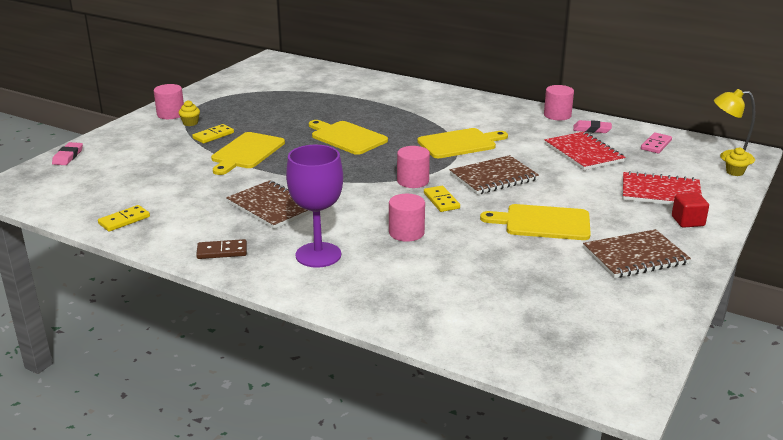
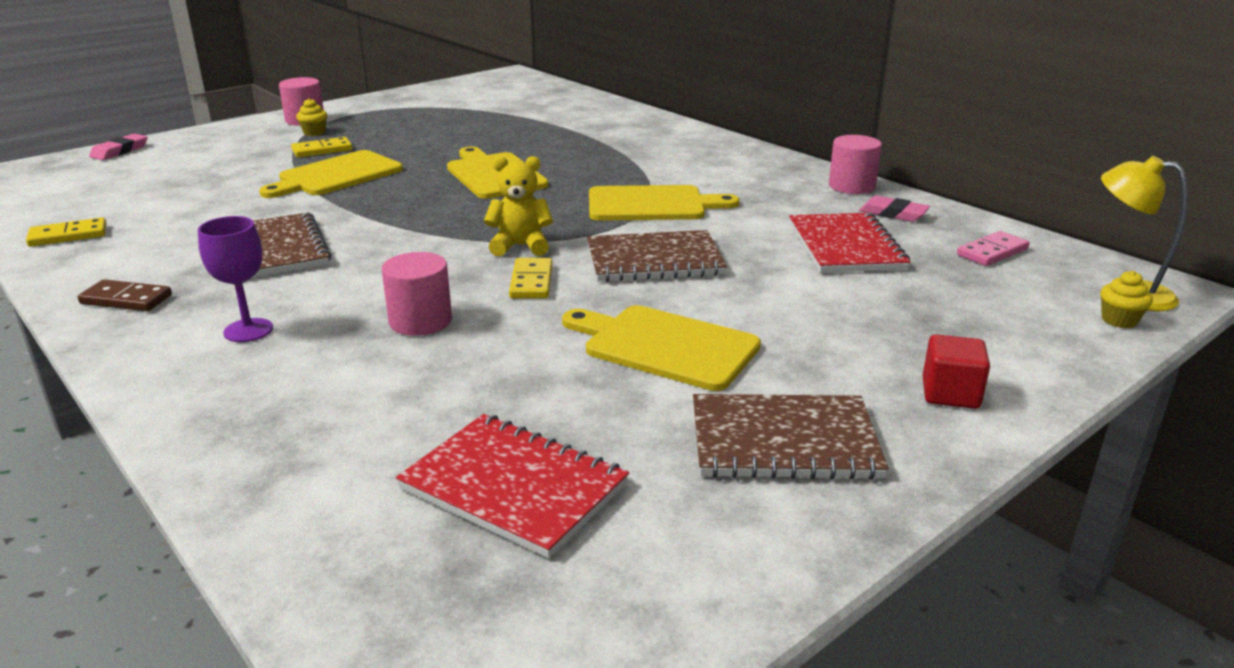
camera: 20 degrees right, 0 degrees up
(318, 255) = (248, 330): purple goblet -> purple goblet, size x0.60
(413, 181) = (520, 246): pink cylinder -> yellow teddy bear
(660, 192) = (936, 332): red notebook -> red notebook (514, 487)

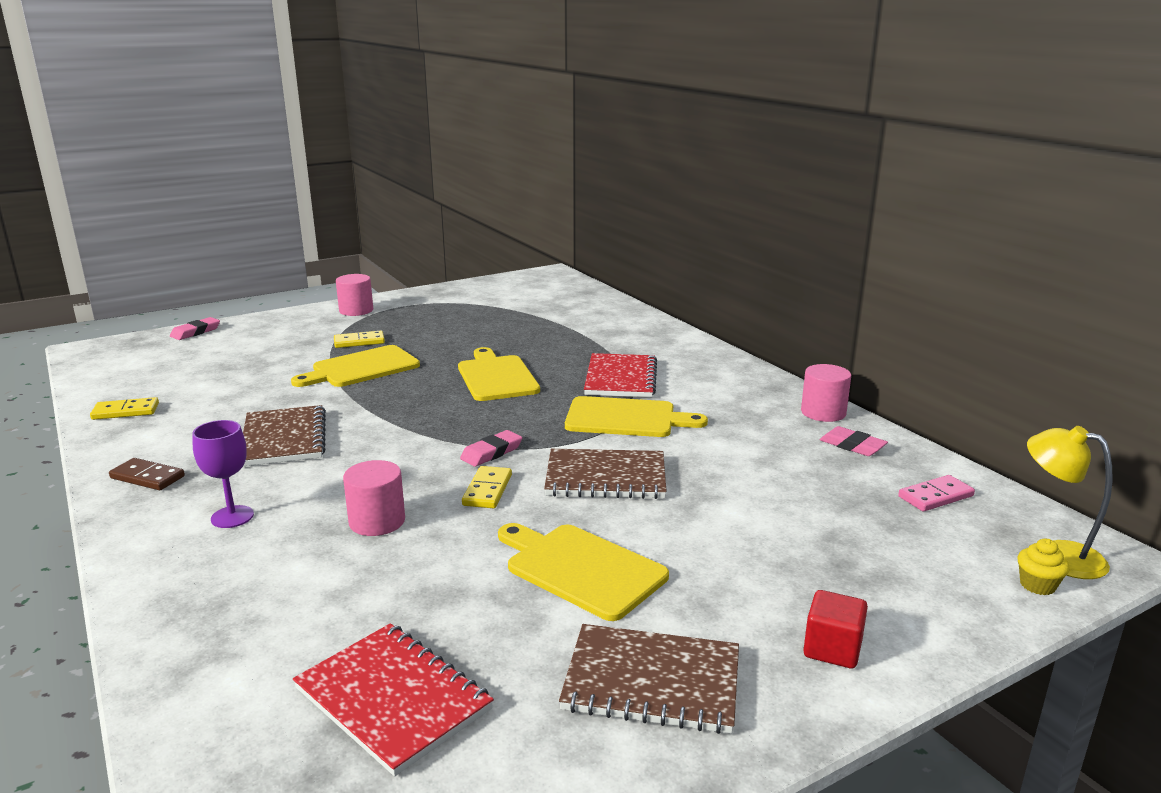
camera: 10 degrees right, 5 degrees down
(314, 132) = (359, 324): yellow cupcake -> none
(520, 246) = (491, 452): yellow teddy bear -> pink eraser
(845, 246) = (791, 478): red notebook -> red notebook (620, 378)

